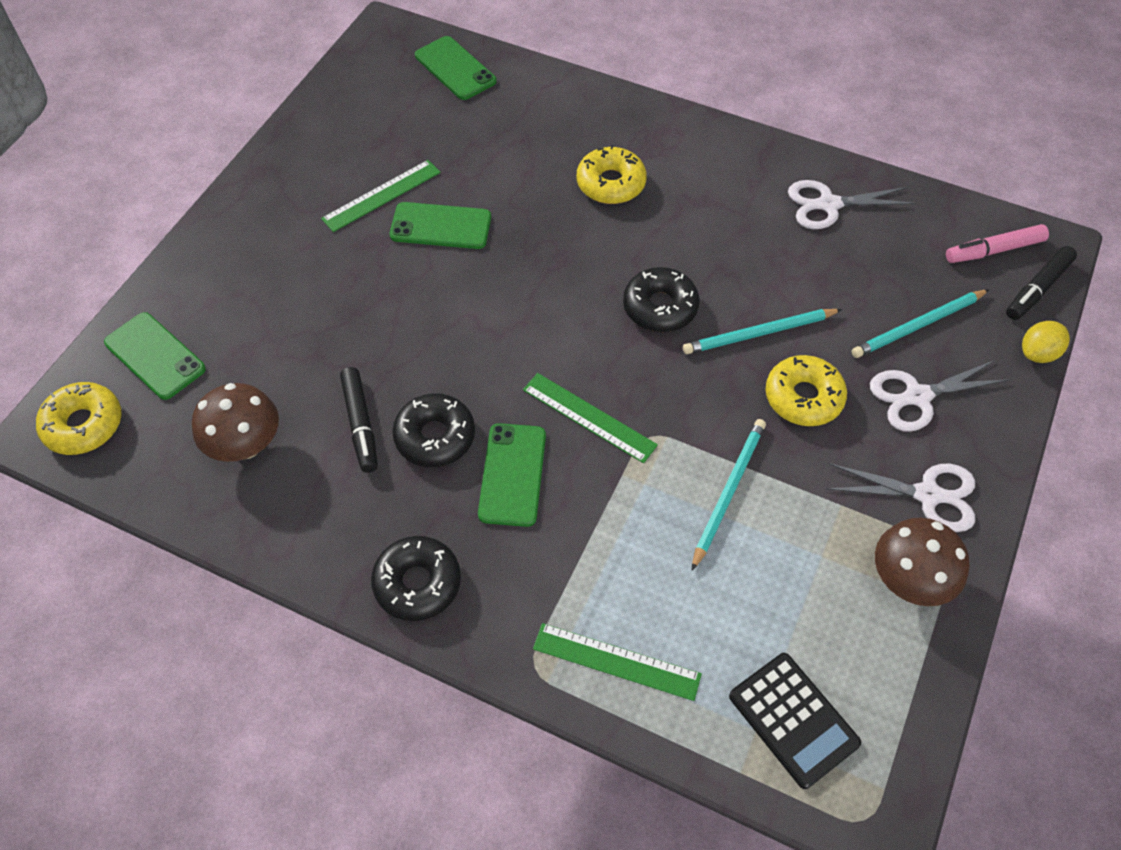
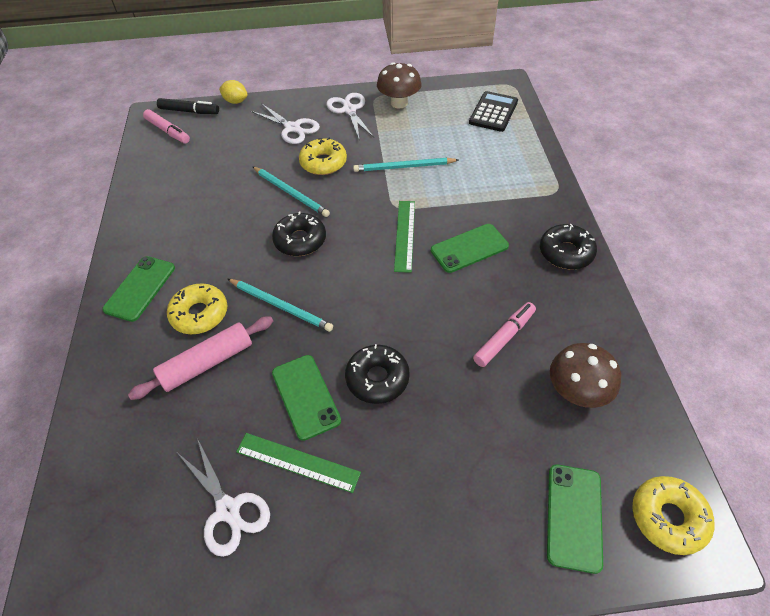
camera: 120 degrees left, 5 degrees down
(360, 424) = (504, 338): black marker -> pink marker
(435, 436) = (478, 295): black donut -> black donut (377, 378)
(455, 68) = (95, 508): green phone -> green phone (140, 288)
(541, 171) = (207, 363): none -> pink rolling pin
(616, 661) = (525, 167): green ruler -> none
(828, 205) = (163, 201): white scissors -> white scissors (228, 510)
(918, 326) = (243, 141): turquoise pencil -> turquoise pencil (281, 306)

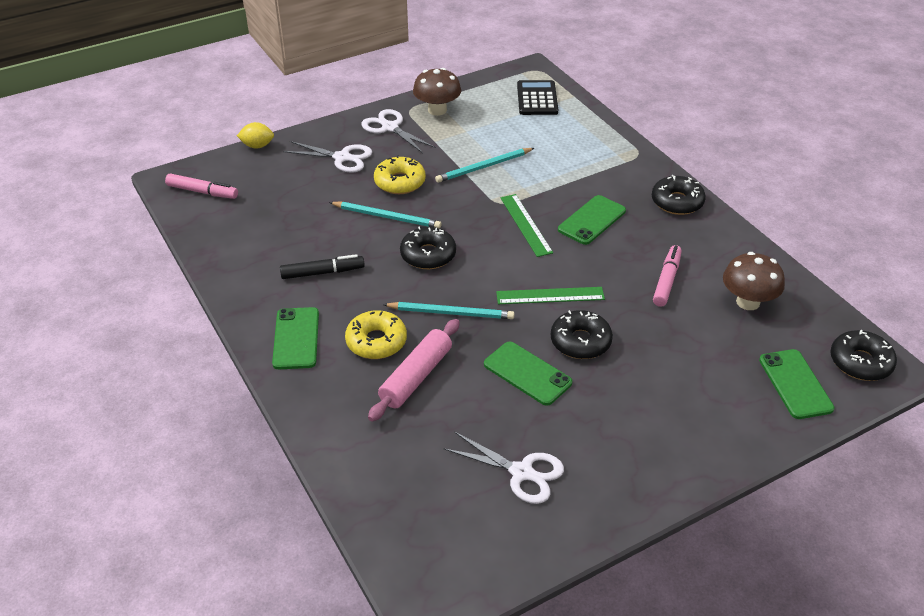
camera: 25 degrees left, 10 degrees down
(189, 111) = (211, 167): black marker -> black marker (322, 272)
(297, 462) = (556, 421): green ruler -> green ruler (550, 296)
(668, 517) = (860, 362): yellow donut -> black donut

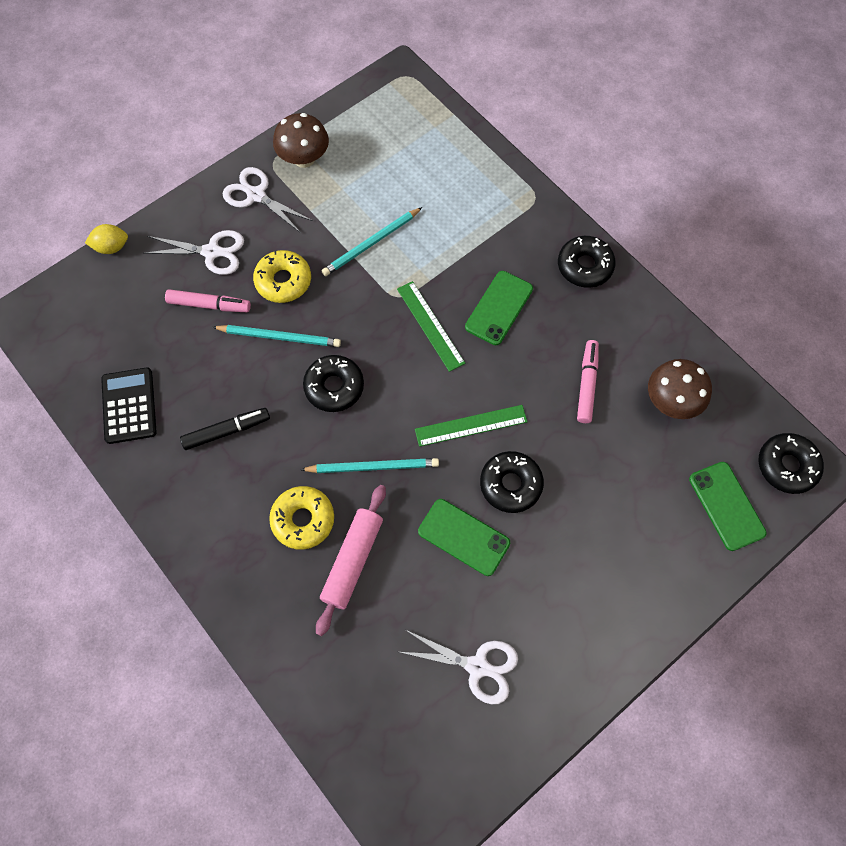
camera: 10 degrees left, 25 degrees up
(202, 192) = (67, 330): pink marker -> pink marker (209, 305)
(296, 338) = (219, 529): green phone -> none
(537, 99) = (413, 124): black calculator -> black calculator (129, 406)

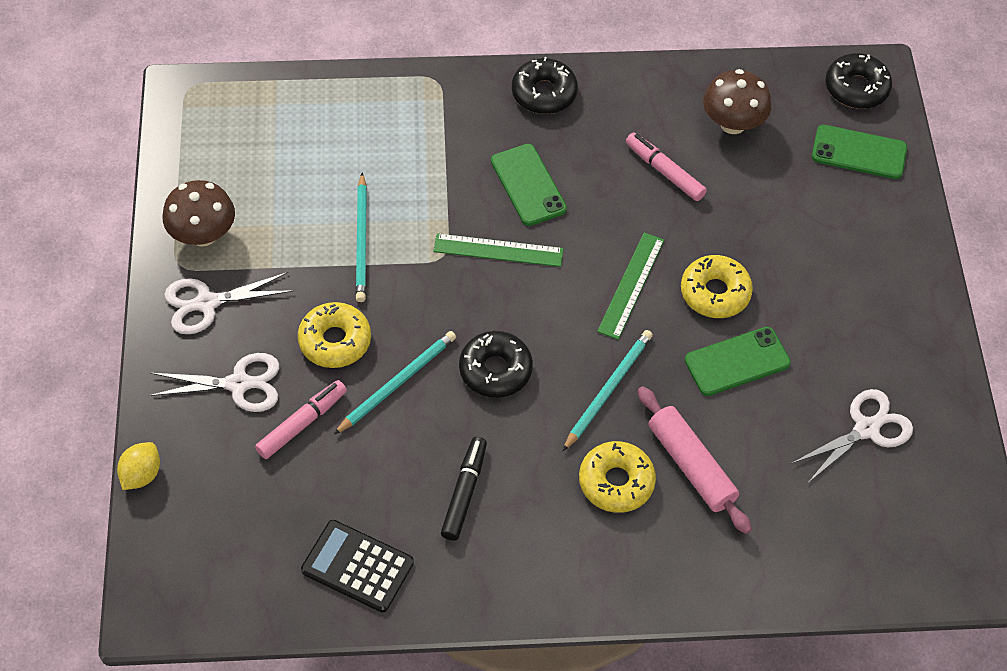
camera: 55 degrees left, 10 degrees down
(212, 252) = (239, 384): white scissors -> white scissors turned 45 degrees clockwise
(510, 484) = (715, 293): black donut -> yellow donut

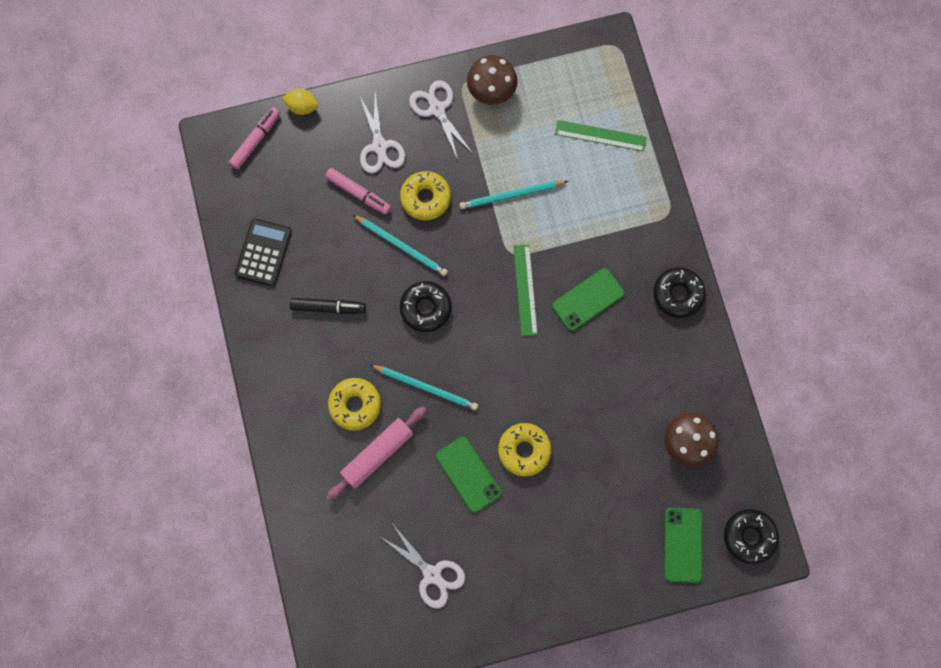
camera: 80 degrees right, 20 degrees up
(631, 285) = (517, 389): green ruler -> green ruler (600, 136)
(664, 171) = (625, 396): pink marker -> pink marker (256, 140)

